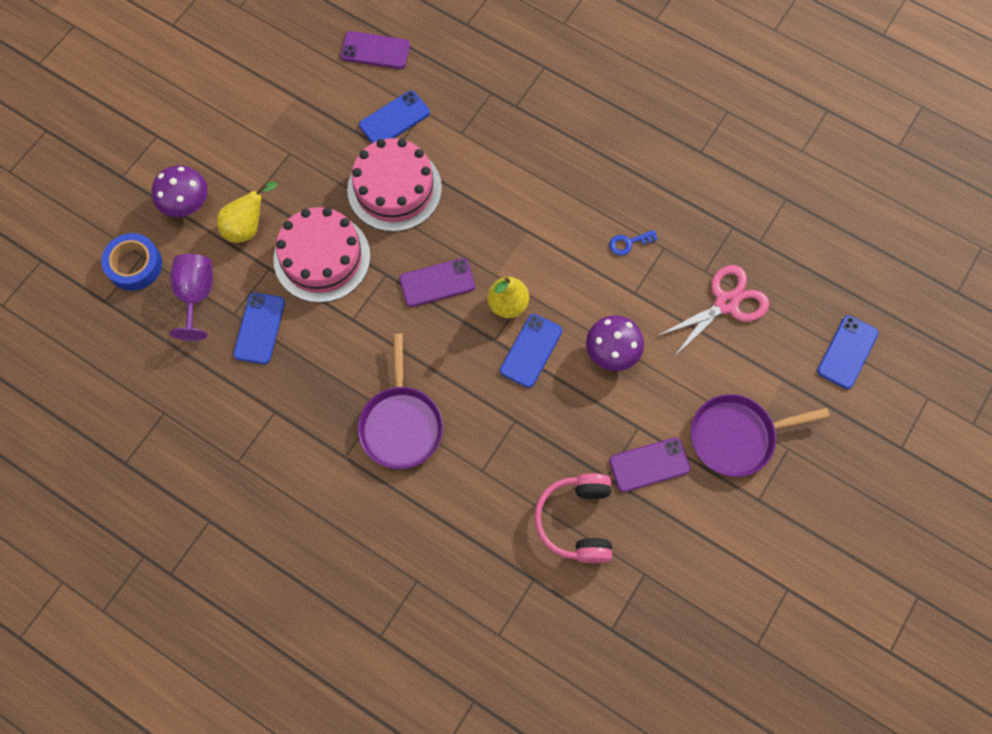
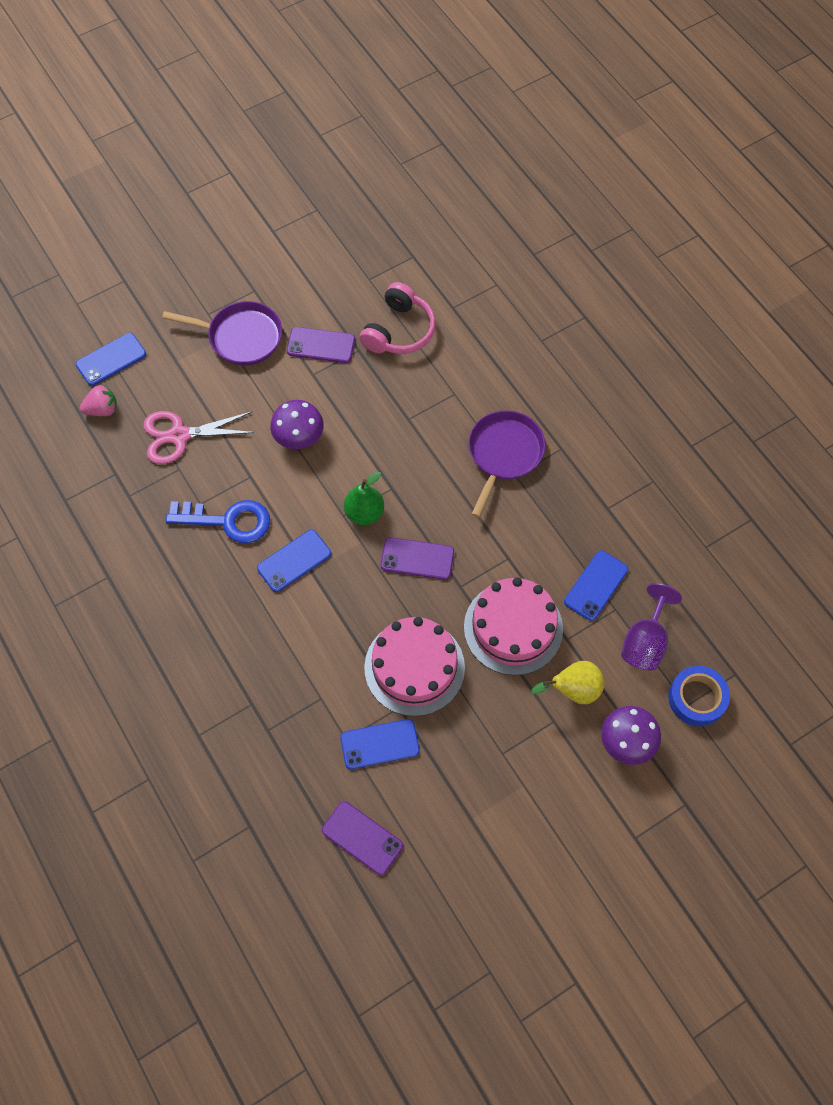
camera: 155 degrees left, 5 degrees down
(508, 304) = (364, 513): yellow pear -> green pear
(531, 351) = (365, 466): blue phone -> blue phone (294, 561)
(628, 243) = (228, 521): blue key -> blue key, size x2.12
(816, 297) = (102, 409): none -> pink strawberry

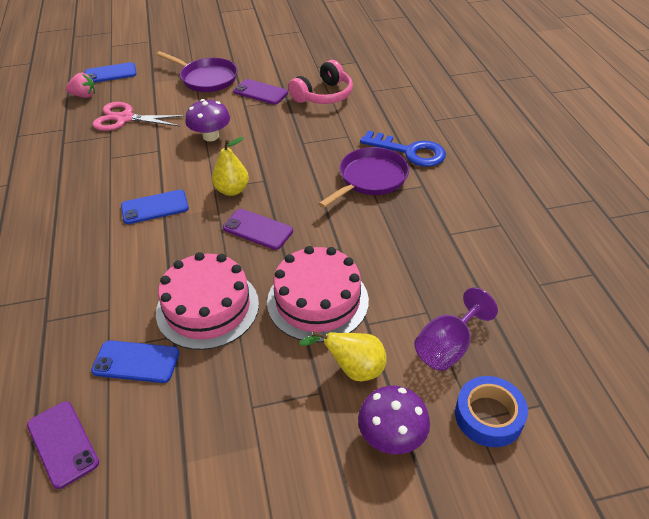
camera: 20 degrees right, 20 degrees down
(228, 521) = (122, 172): blue key -> blue key (409, 151)
(364, 513) = (232, 190): green pear -> yellow pear
(596, 585) = (414, 288): blue phone -> none

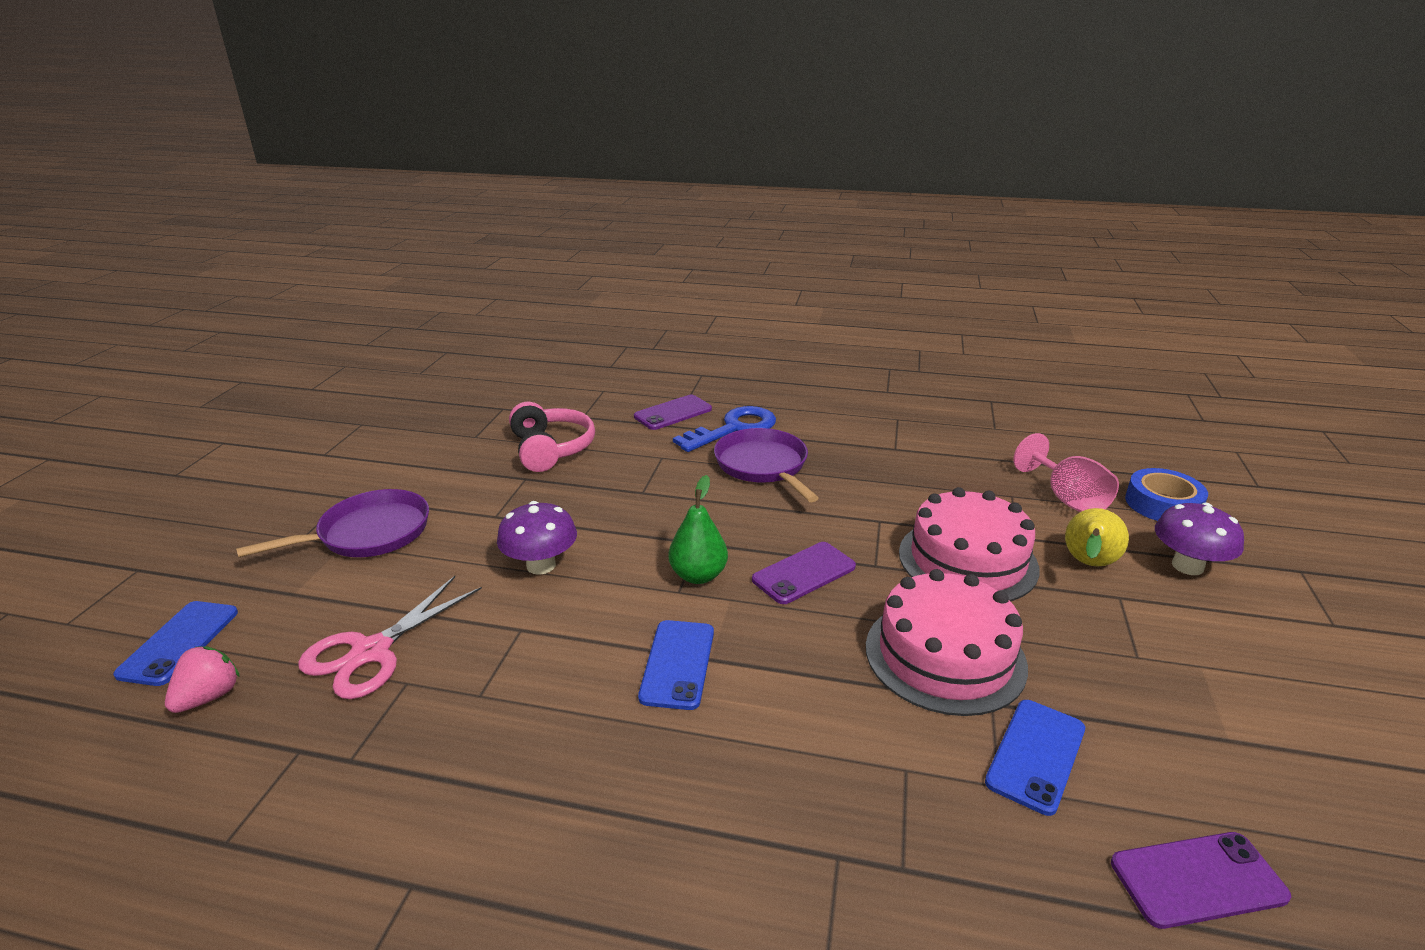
camera: 65 degrees left, 15 degrees down
(232, 190) = (698, 575): yellow pear -> green pear
(260, 92) = (478, 494): purple phone -> purple phone (673, 413)
(447, 347) = (1067, 499): purple goblet -> pink goblet

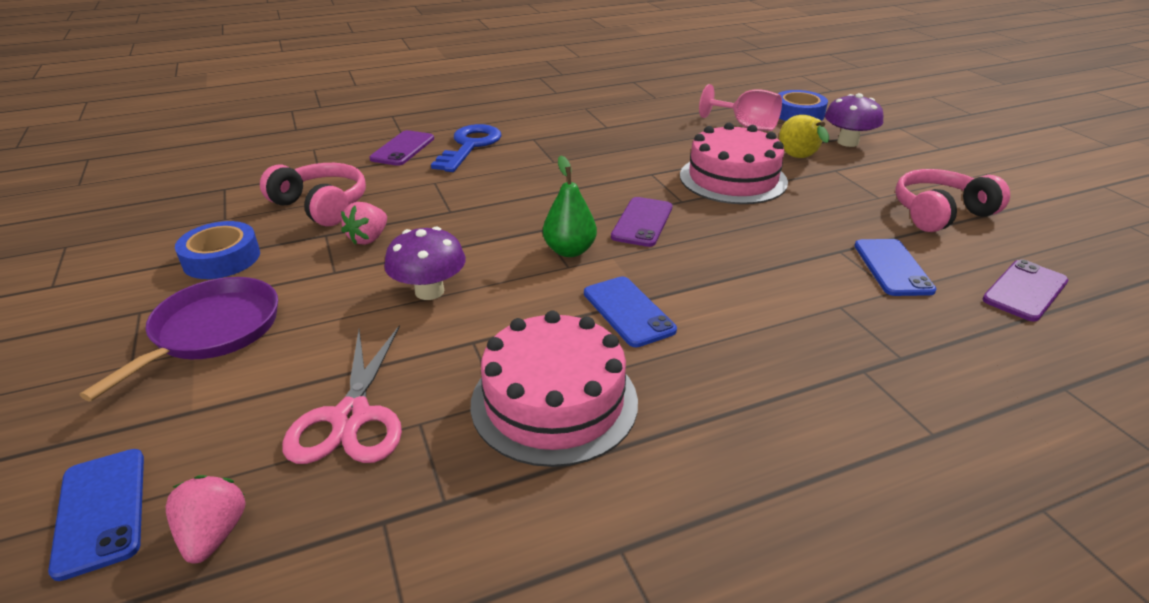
camera: 35 degrees left, 5 degrees up
(437, 472) = (221, 258): none -> blue tape
(551, 494) = (368, 238): none -> pink strawberry
(763, 466) = (526, 164): purple pan -> none
(945, 655) = (785, 236): pink cake -> pink cake (554, 401)
(1204, 715) = (940, 213): none -> pink headphones

